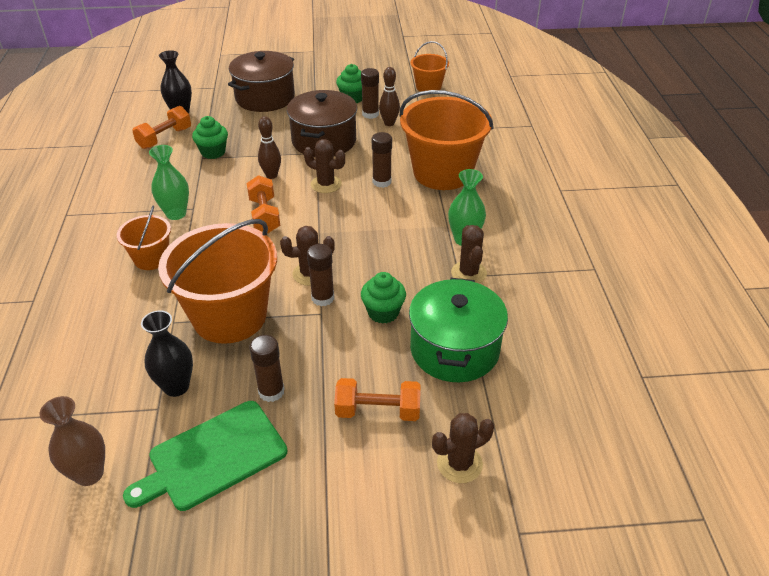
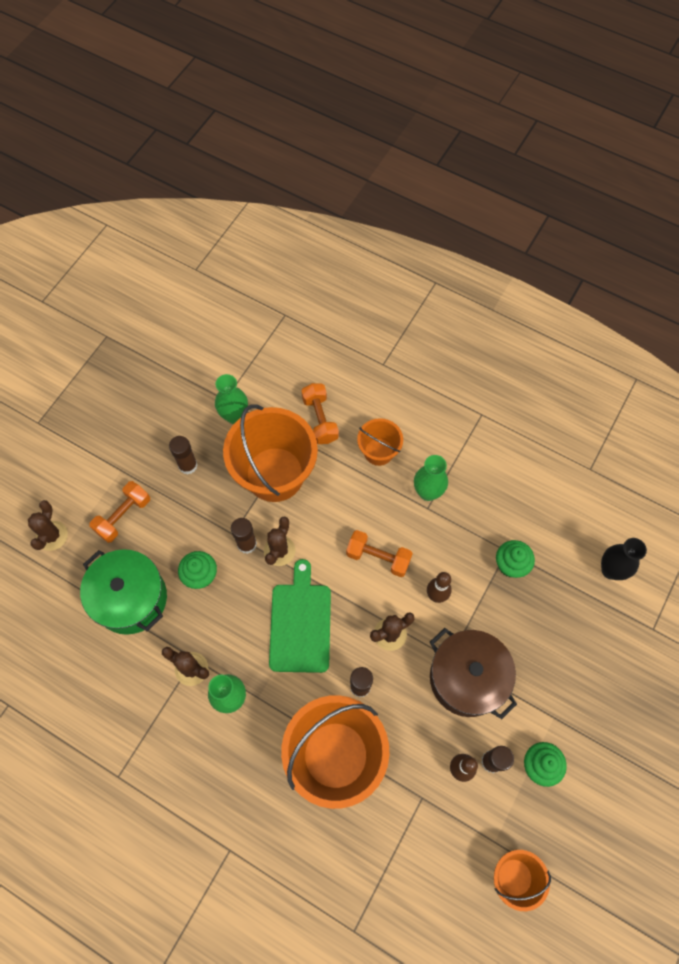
camera: 125 degrees right, 25 degrees up
(89, 474) = (204, 350): brown vase -> none
(165, 138) = (565, 534): orange dumbbell -> orange dumbbell (320, 419)
(176, 386) = (234, 416): black vase -> green vase
(213, 457) = (166, 412): green cutting board -> green cutting board (300, 623)
(265, 98) = (596, 670): brown pot -> none

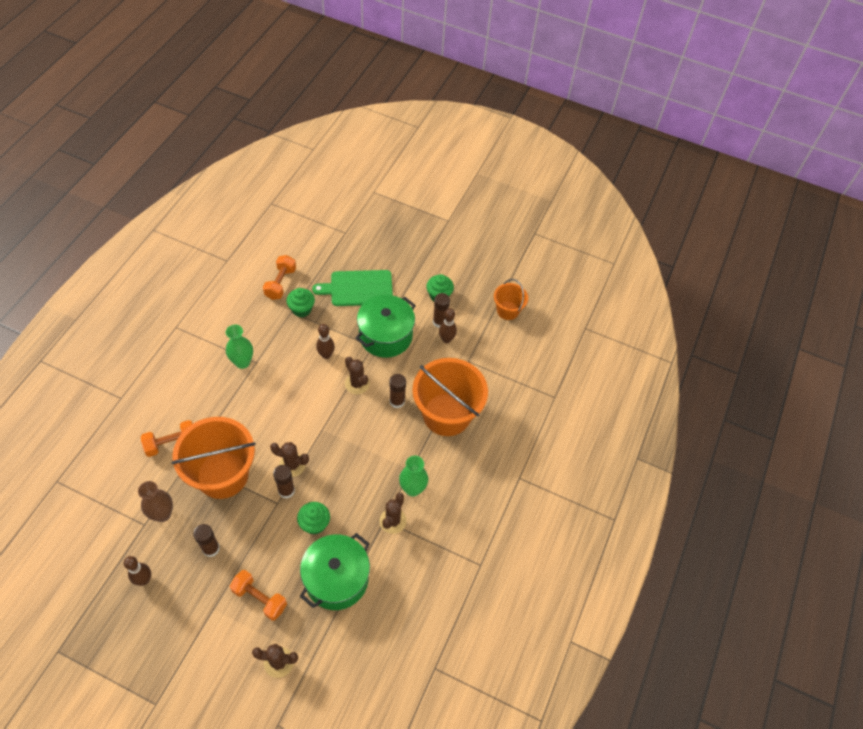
camera: 100 degrees left, 10 degrees down
(164, 404) = (144, 580): none -> brown bowling pin
(234, 416) = (162, 514): green vase -> brown vase
(300, 623) = (352, 444): green cutting board -> green cutting board (358, 288)
(378, 452) = (205, 397): orange bucket -> none
(378, 557) = (297, 394): orange dumbbell -> orange dumbbell (280, 283)
(467, 678) = (385, 336): brown pot -> green pot
(611, 570) = (304, 252): black vase -> none

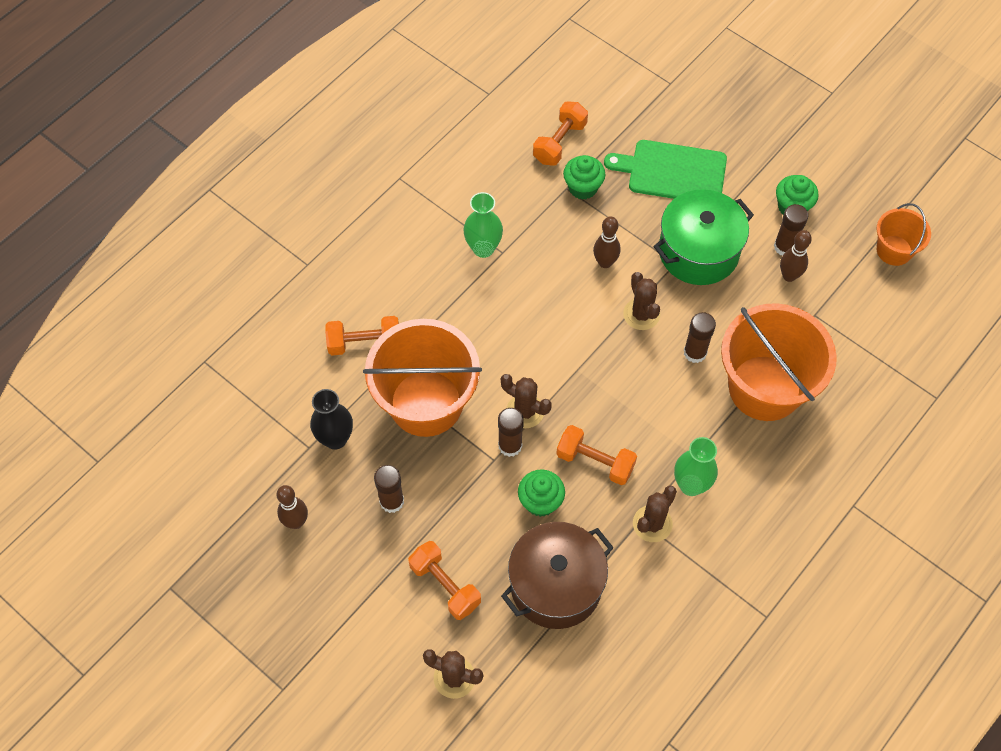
camera: 20 degrees right, 5 degrees up
(162, 514) = (335, 439): brown vase -> black vase
(336, 579) = (556, 585): green pot -> brown pot
(346, 488) = (595, 461): none -> orange dumbbell

